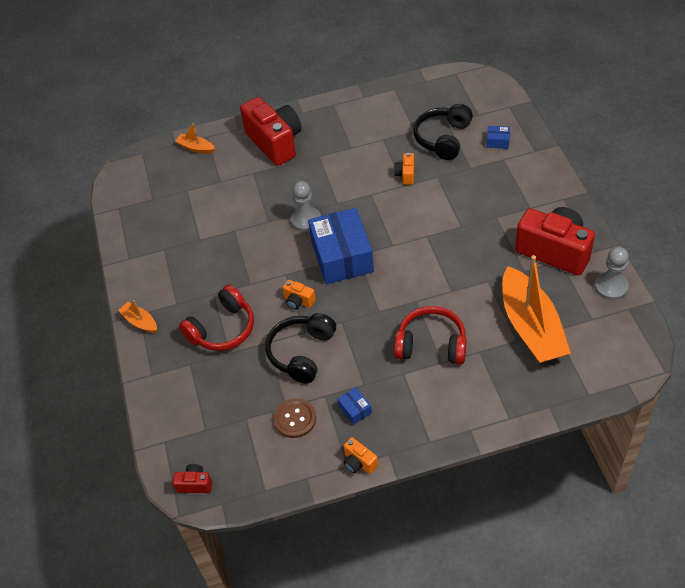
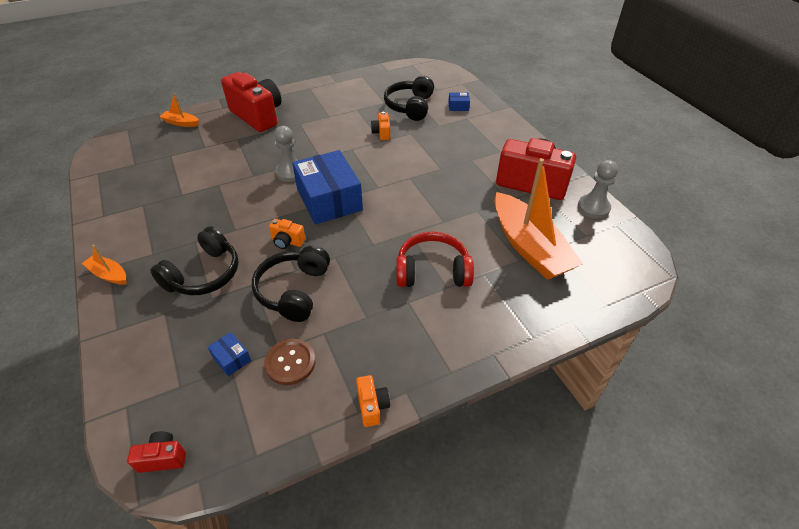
camera: 15 degrees left, 5 degrees down
(222, 329) = (204, 274): red headphones -> black headphones
(355, 409) = (360, 345): blue box -> blue box (231, 358)
(359, 462) = (372, 406): orange camera -> orange camera turned 135 degrees counterclockwise

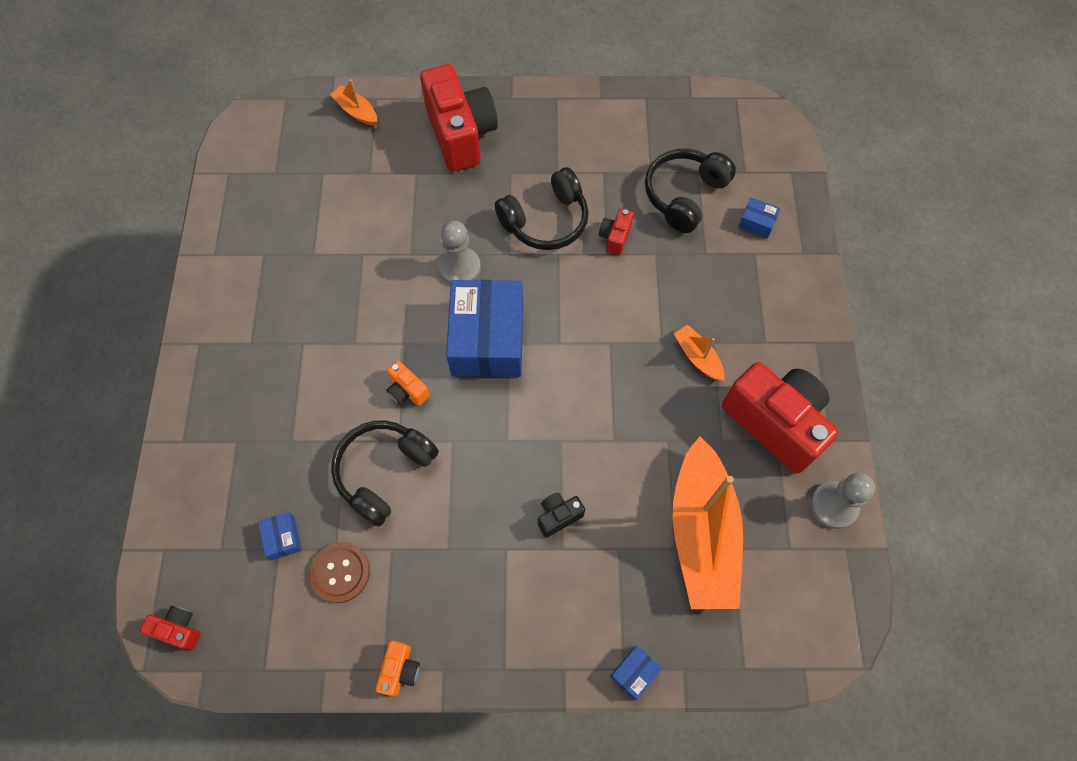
camera: 25 degrees right, 20 degrees up
(109, 274) = (195, 356): orange boat -> orange boat (697, 357)
(204, 274) = (295, 401): black headphones -> black headphones (546, 221)
(381, 133) = (615, 237): orange camera -> red camera
(432, 271) = (558, 516): red headphones -> black camera
(541, 336) = (634, 673): none -> blue box

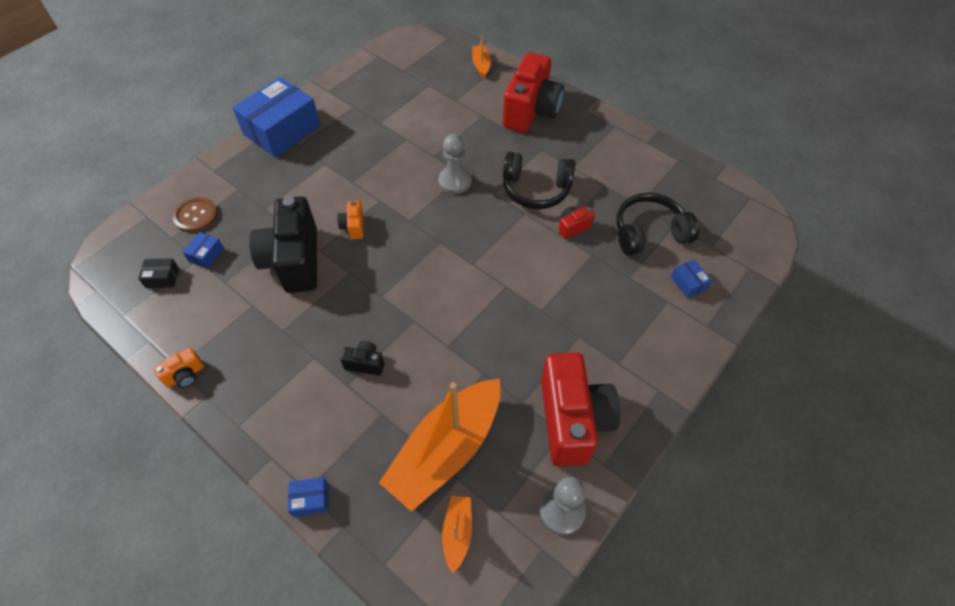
camera: 40 degrees right, 10 degrees down
(179, 629) = (110, 261): red camera -> none
(262, 599) = (162, 278): none -> black box
(340, 573) = (214, 296): brown button -> brown button (196, 216)
(384, 472) = (294, 261): black headphones -> black camera
(487, 339) = (429, 231): blue box -> blue box (282, 130)
(697, 357) = (557, 337): orange boat -> orange boat (457, 533)

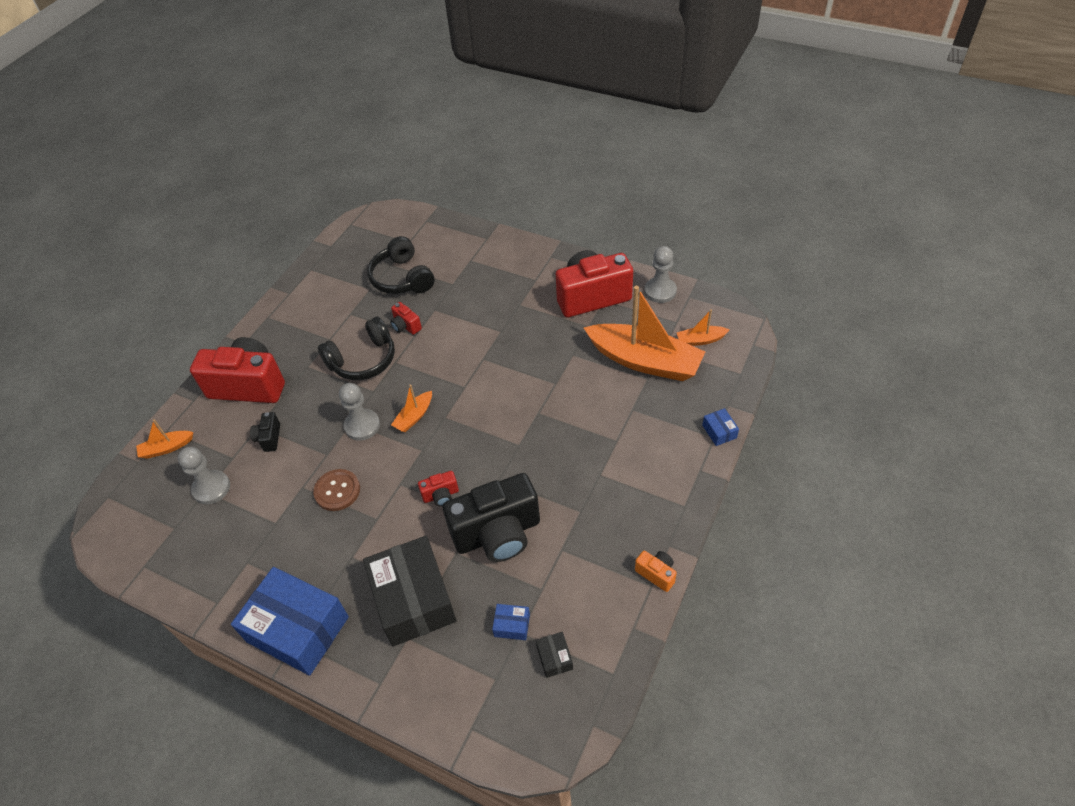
camera: 100 degrees left, 5 degrees down
(196, 216) = (458, 666): brown button -> brown button (337, 491)
(266, 196) = (413, 600): none -> black box
(353, 227) = (441, 495): orange camera -> red camera
(365, 363) = (592, 434): black camera -> black camera (269, 438)
(430, 88) = (211, 488): none -> grey pawn
(450, 219) = (414, 416): none -> orange boat
(536, 189) = (363, 360): black headphones -> black headphones turned 60 degrees clockwise
(688, 283) = (449, 251): blue box -> none

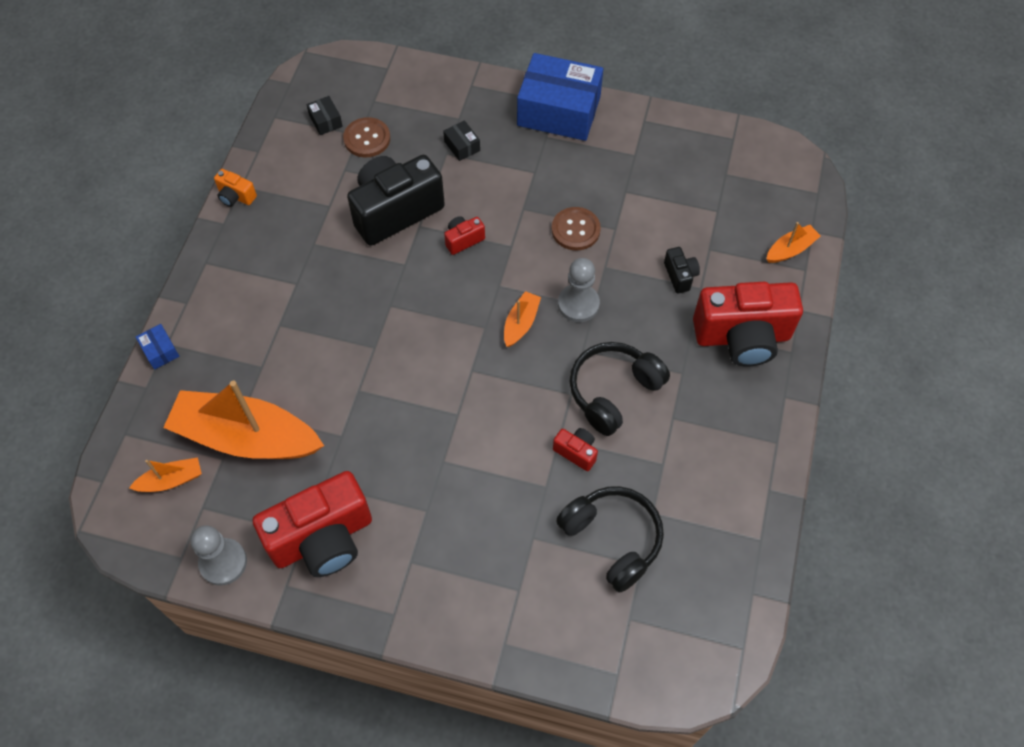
camera: 165 degrees right, 10 degrees up
(211, 488) = (712, 215): grey pawn -> none
(413, 600) = (462, 146): black box -> black box, size x0.40
(512, 625) = (367, 139): blue box -> brown button

